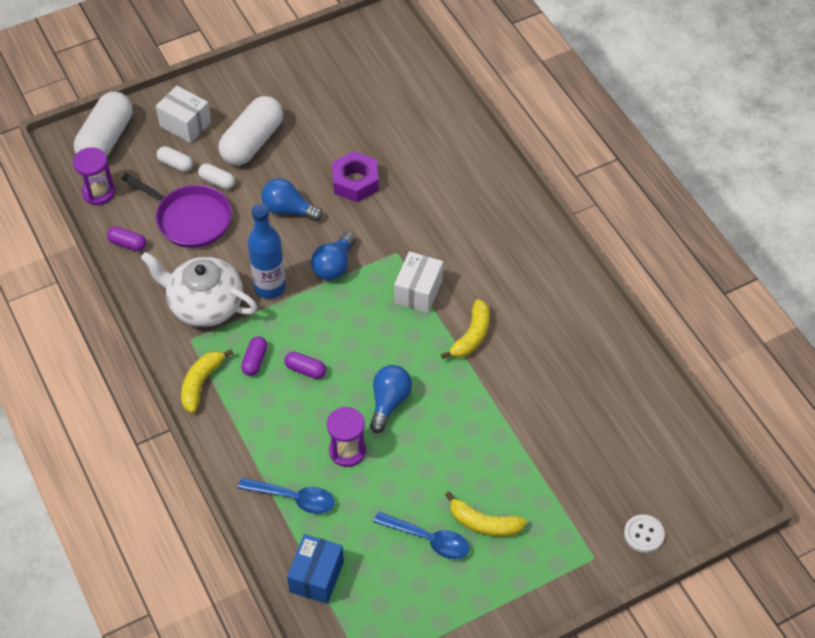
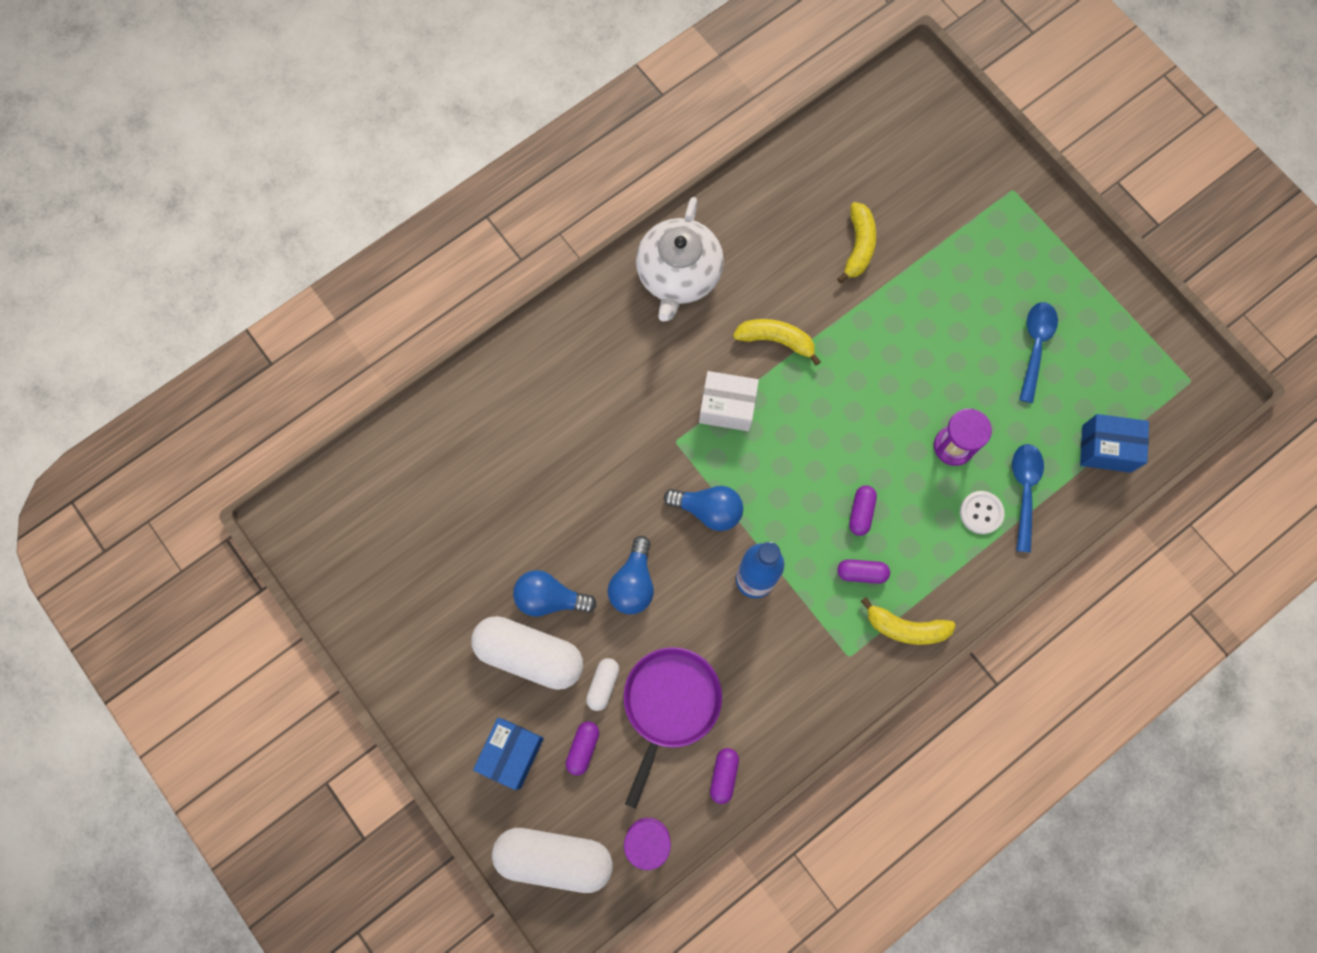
camera: 100 degrees left, 20 degrees up
(175, 164) = (583, 748): white capsule -> purple capsule
(185, 124) = (511, 753): white box -> blue box
(205, 304) = (796, 652): white teapot -> white teapot (678, 275)
(355, 182) = (575, 510): purple nut -> none
(389, 402) = (882, 413): blue light bulb -> blue light bulb (549, 598)
(484, 523) = (1003, 296): yellow banana -> yellow banana (858, 246)
(643, 534) = (975, 147): white button -> white button (981, 513)

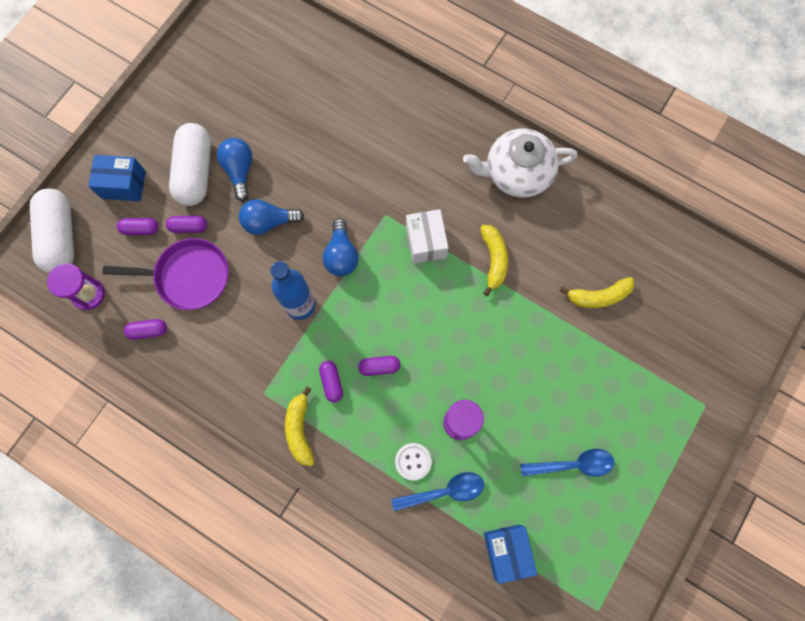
camera: 70 degrees right, 0 degrees up
(603, 685) = (189, 227): white capsule -> purple capsule

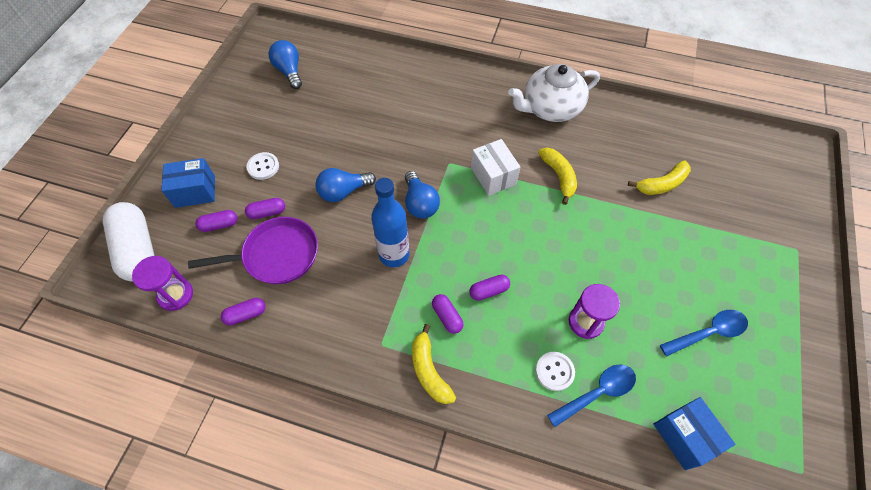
camera: 15 degrees left, 15 degrees down
(195, 172) = (263, 167): white capsule -> white button
(239, 171) = (304, 157): blue light bulb -> blue light bulb (289, 71)

